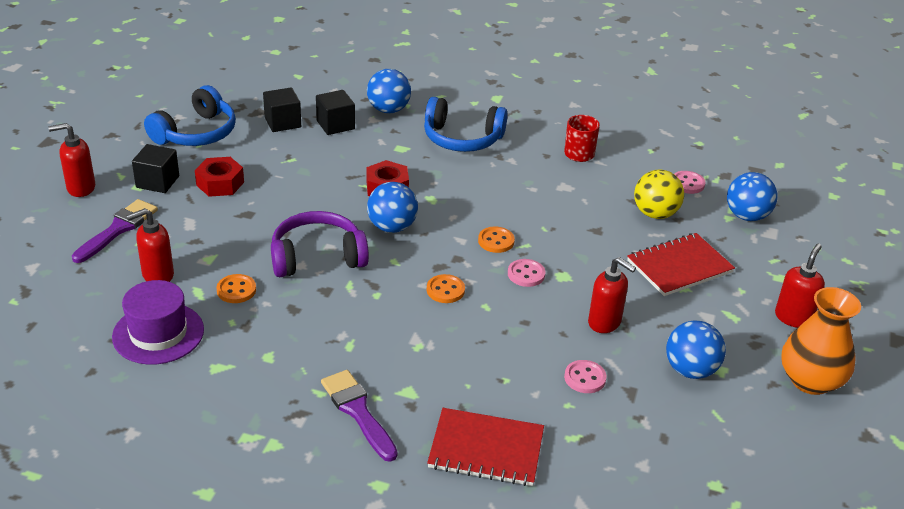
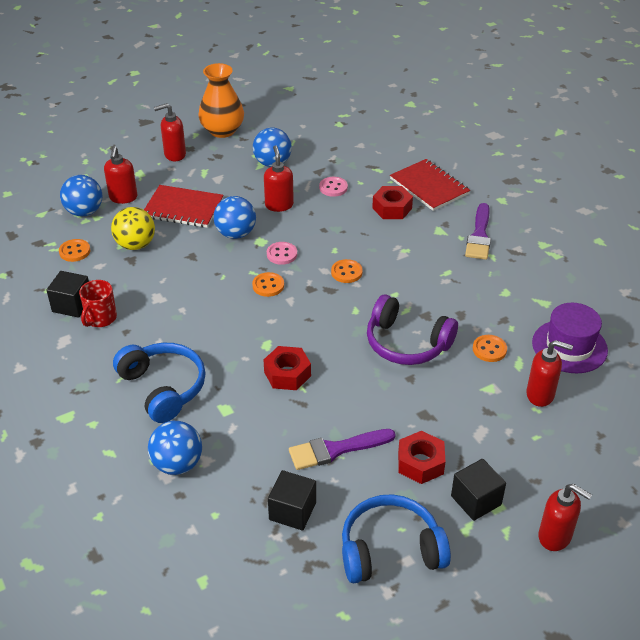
camera: 135 degrees left, 5 degrees up
(118, 229) = (547, 461): purple brush -> purple brush (336, 449)
(335, 125) = (248, 475): black cube -> black cube (72, 305)
(392, 227) = (325, 337): blue ball -> blue ball (235, 233)
(490, 390) = (392, 208): none -> red nut
(687, 183) = (74, 251): pink button -> orange button
(744, 246) = (123, 198): none -> red soap dispenser

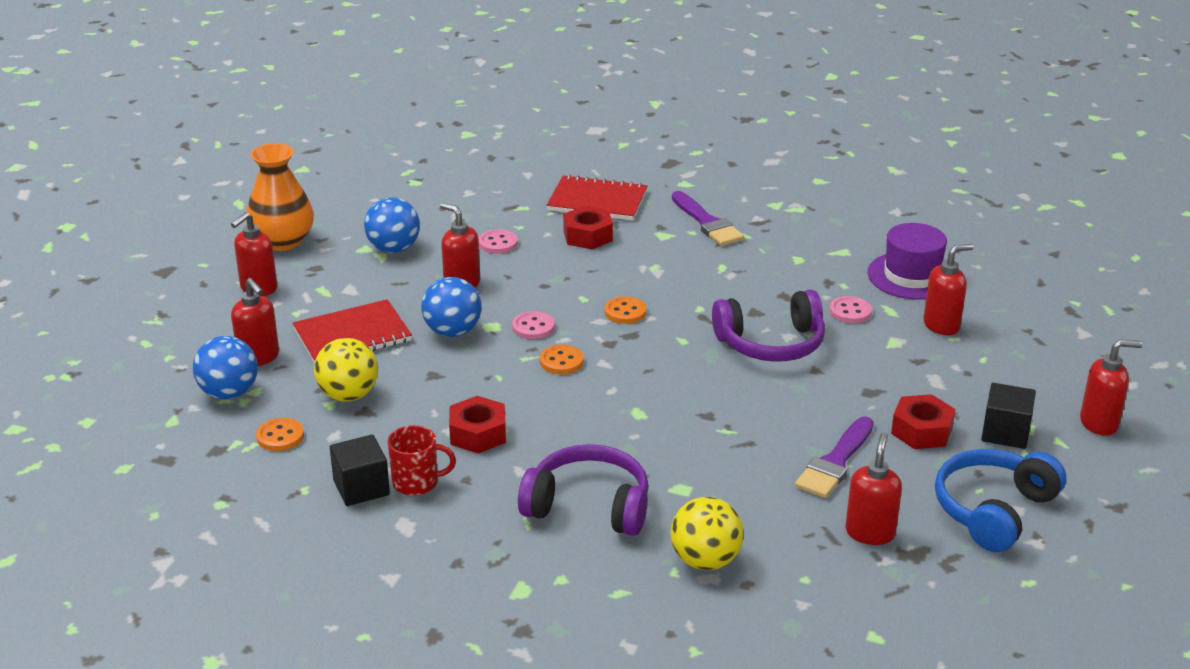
camera: 40 degrees left, 10 degrees down
(100, 318) = (417, 482): red mug -> red mug turned 75 degrees counterclockwise
(163, 388) = (588, 506): blue headphones -> purple headphones
(177, 464) = (705, 560): blue ball -> yellow ball
(287, 374) = (697, 426): red nut -> red nut (478, 434)
(292, 511) = (870, 532): black cube -> red soap dispenser
(489, 349) = (850, 312): orange button -> pink button

